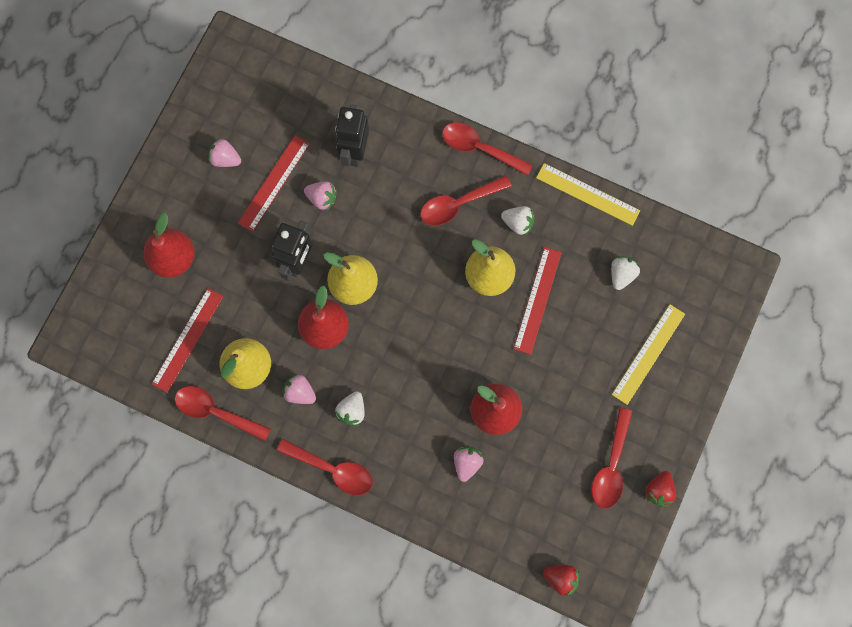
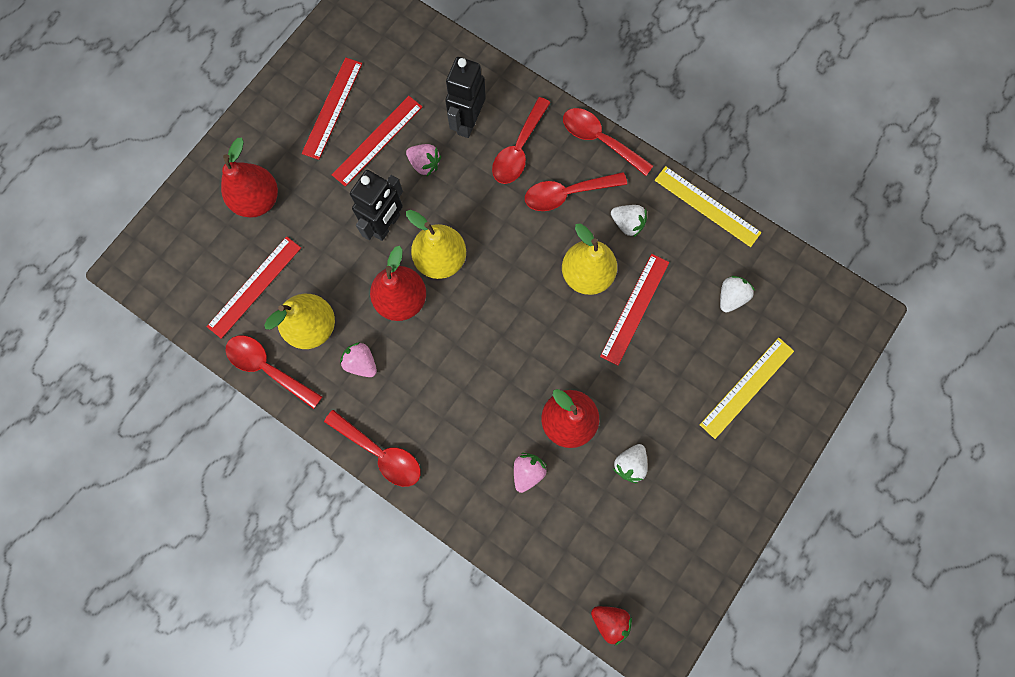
camera: 10 degrees right, 0 degrees up
(225, 159) = (332, 108): pink strawberry -> red ruler
(352, 411) = (413, 392): white strawberry -> white strawberry (629, 464)
(611, 465) = (686, 503): red spoon -> red spoon (518, 149)
(658, 490) = (735, 540): red strawberry -> none

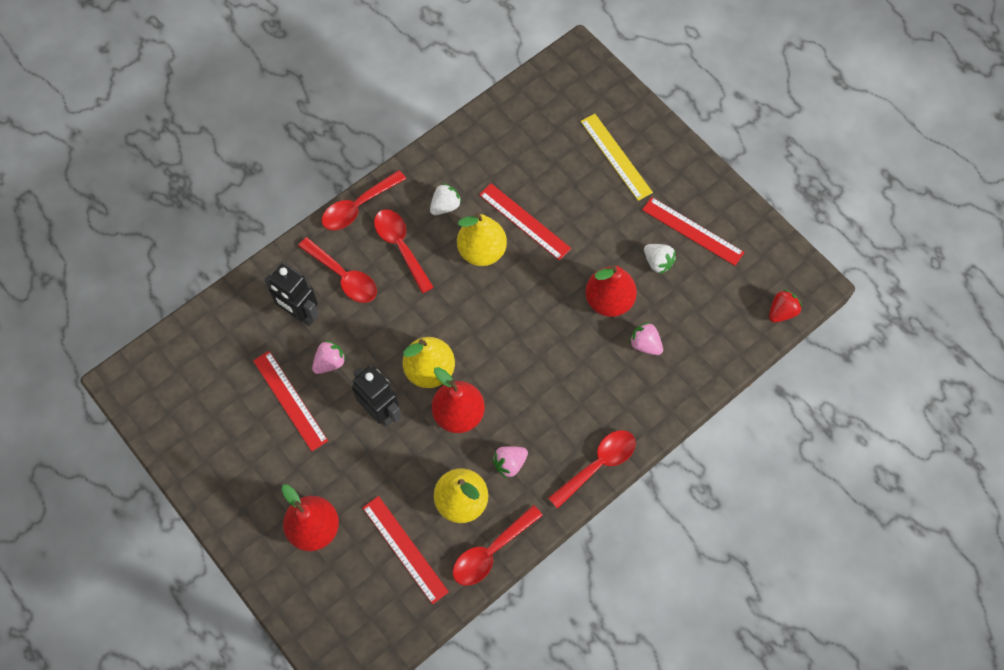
camera: 75 degrees left, 10 degrees down
(332, 108) = (239, 435): red ruler -> red ruler (692, 231)
(567, 194) = (401, 247): red spoon -> red spoon turned 150 degrees clockwise
(707, 206) = (449, 139): yellow ruler -> none
(730, 297) = (535, 146): white strawberry -> none

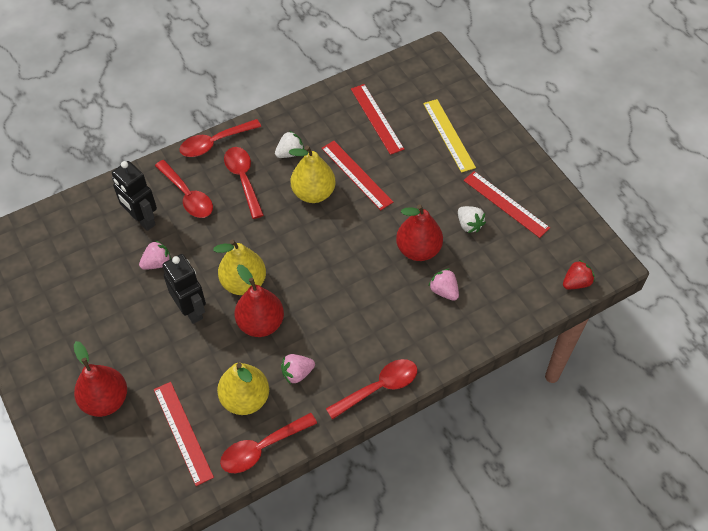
camera: 10 degrees right, 10 degrees down
(290, 400) = (114, 288): red ruler -> red ruler (377, 118)

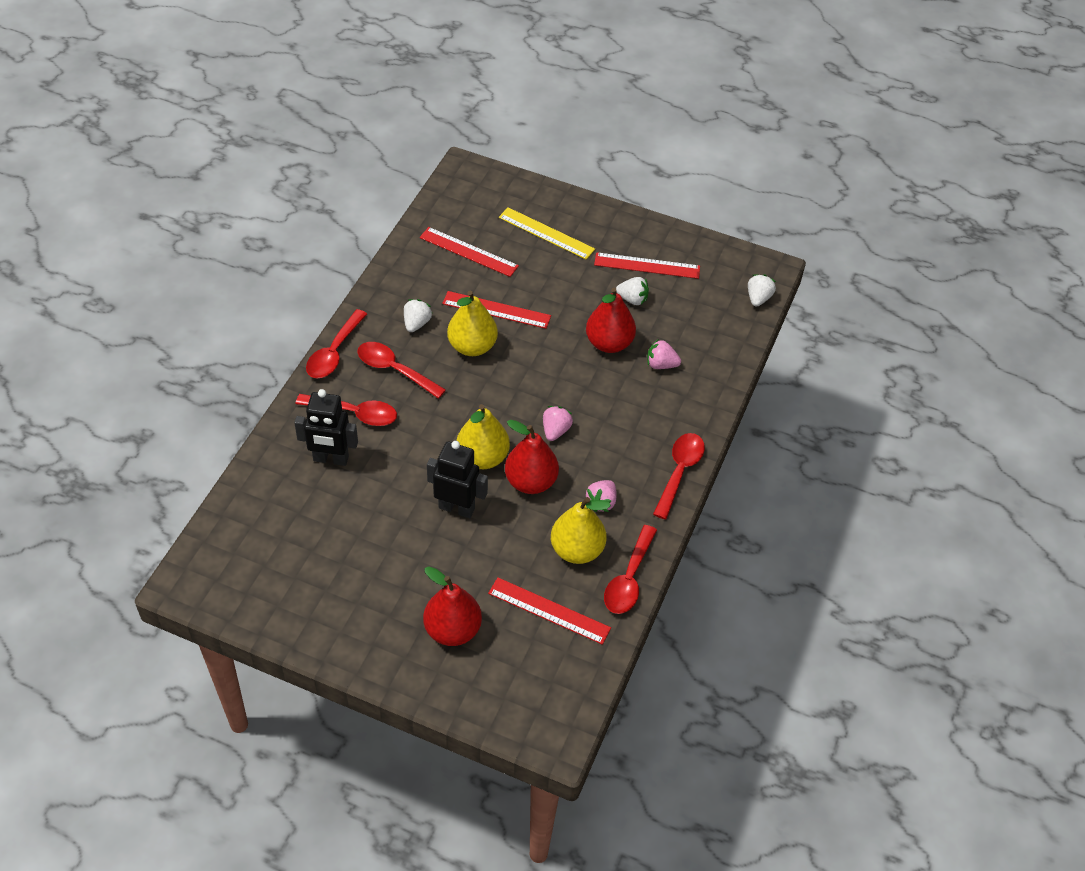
camera: 40 degrees left, 5 degrees down
(157, 263) = (384, 487): pink strawberry -> pink strawberry (555, 430)
(576, 282) = (758, 298): red strawberry -> white strawberry

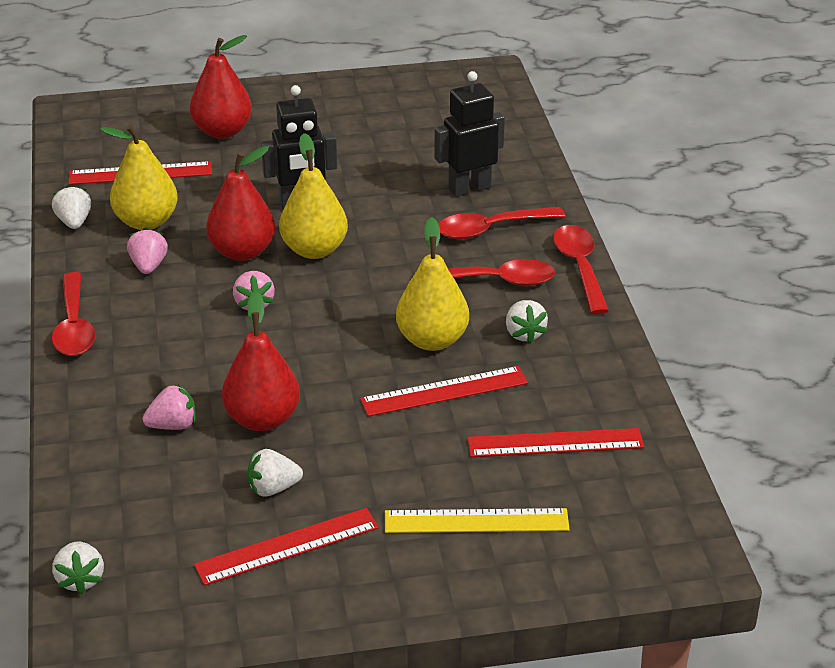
camera: 150 degrees right, 15 degrees down
(629, 578) = (74, 222): red spoon -> white strawberry

